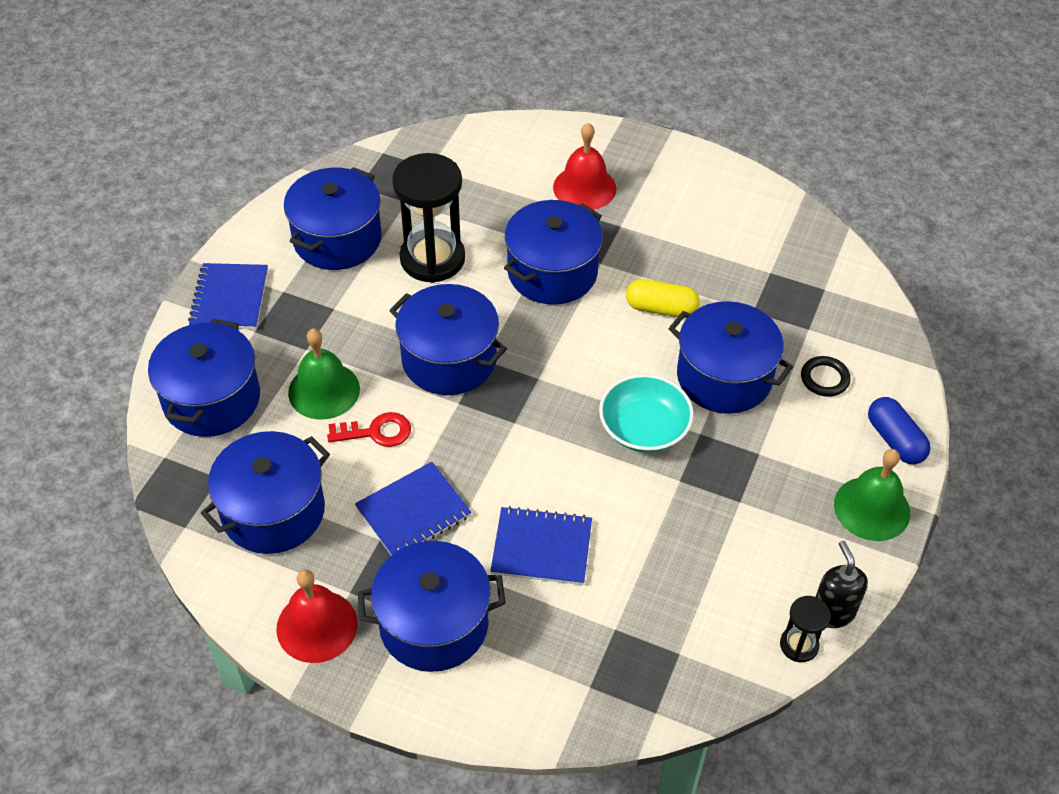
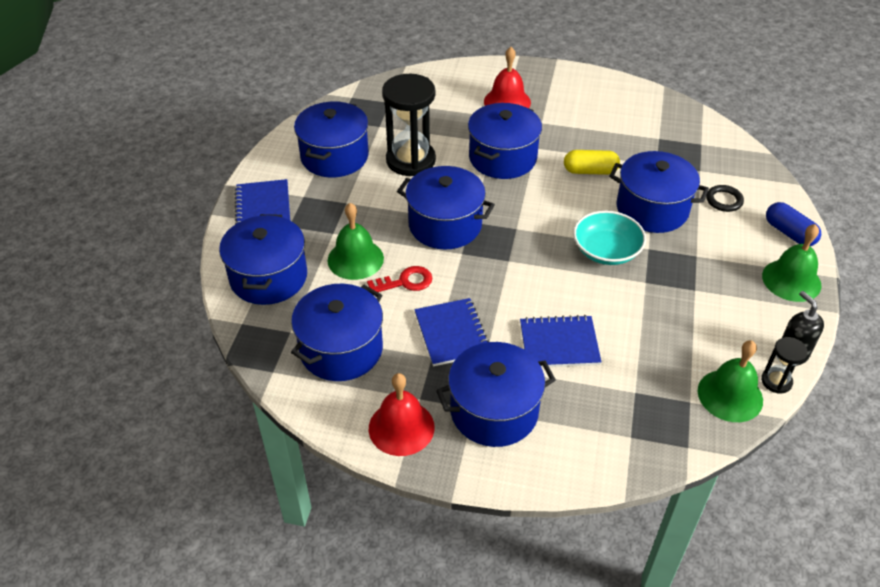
camera: 10 degrees left, 5 degrees down
(413, 512) = (452, 333): blue notebook -> blue notebook turned 60 degrees counterclockwise
(733, 653) = (730, 395): none -> green bell

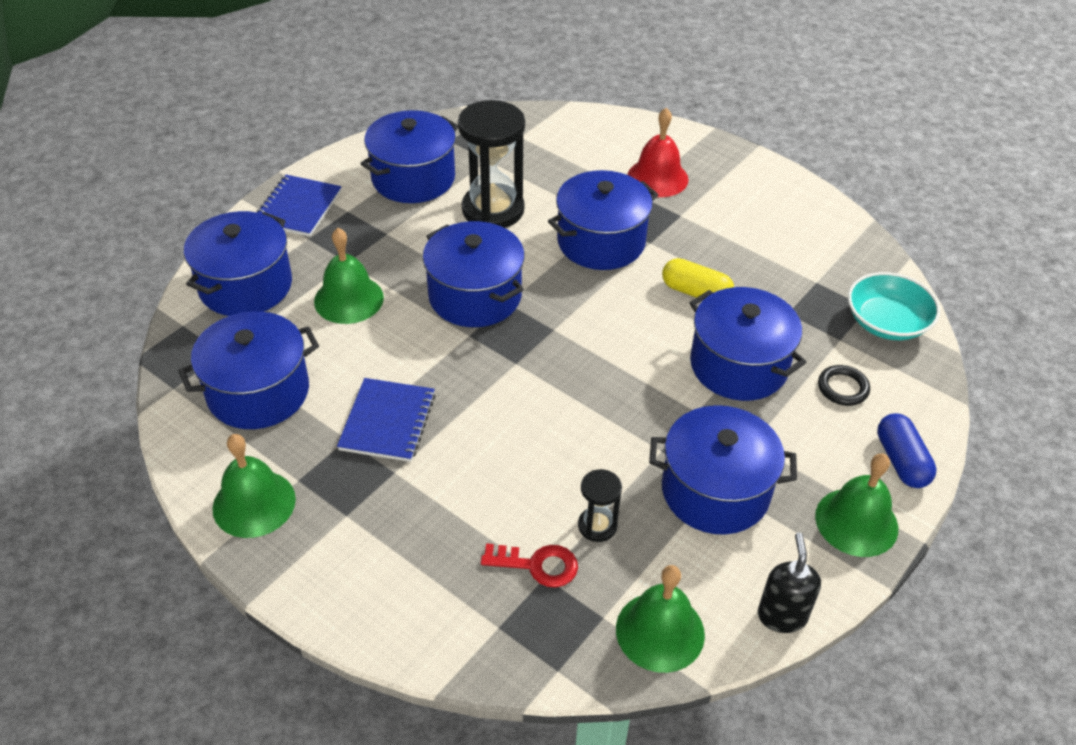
camera: 25 degrees right, 0 degrees up
(401, 427) = (254, 503): red bell -> green bell
(405, 282) = (382, 344): red key -> red key (537, 565)
(494, 411) = (366, 528): blue pot -> blue pot (715, 491)
(559, 343) = (499, 482): blue notebook -> none
(606, 251) = (641, 395): turquoise bowl -> turquoise bowl (886, 322)
(776, 381) = (734, 640): black hourglass -> black hourglass (597, 526)

